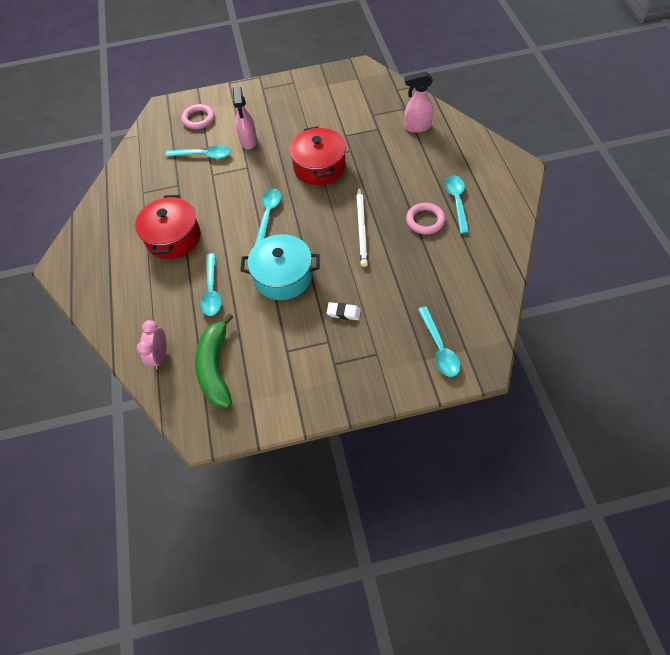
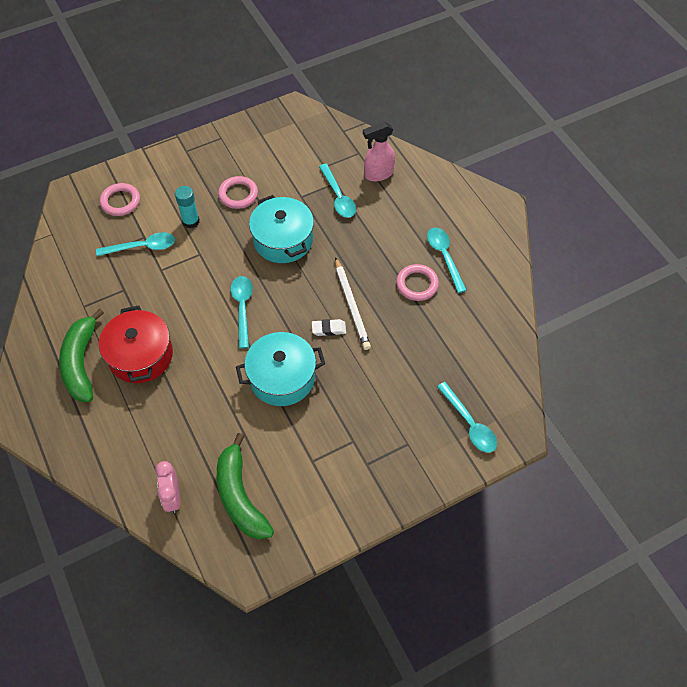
camera: 20 degrees left, 0 degrees up
(125, 235) = (81, 363): none -> green banana
(212, 291) = (207, 410): turquoise spoon -> turquoise spoon (338, 197)
(248, 141) = (191, 221): pink spray bottle -> turquoise glue stick
(293, 126) = (238, 194): none -> pink ring
(319, 167) = (283, 240): red pot -> turquoise pot
(343, 313) = (360, 406): white eraser -> white eraser (329, 329)

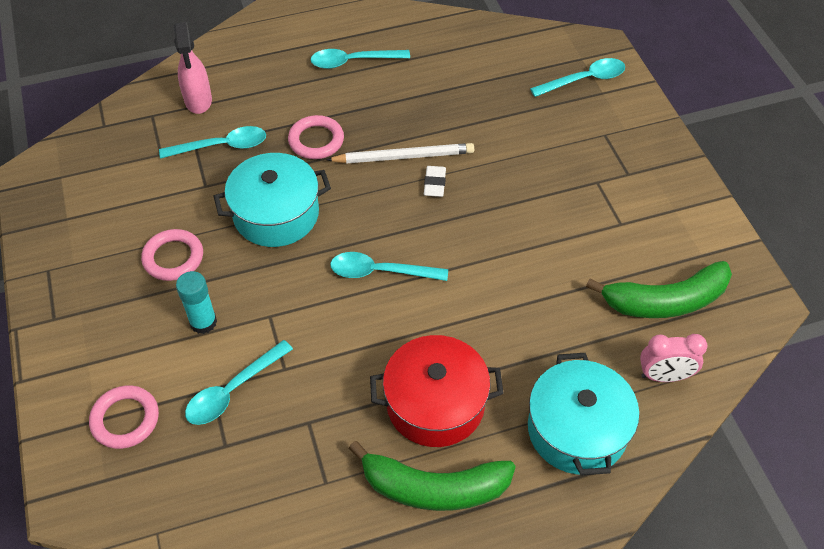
camera: 80 degrees left, 5 degrees down
(143, 247) = (232, 391): turquoise spoon -> turquoise spoon turned 135 degrees counterclockwise
(282, 378) = (499, 240): turquoise pot -> turquoise pot (577, 430)
(417, 284) = (387, 92): pink ring -> pink ring (316, 140)

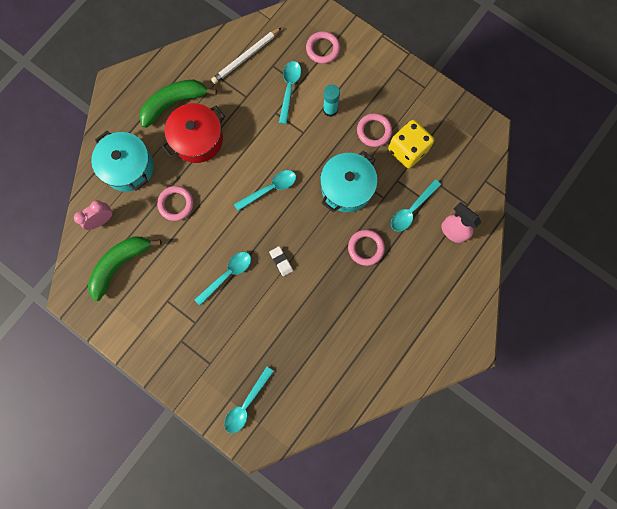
camera: 145 degrees right, 25 degrees up
(156, 210) = (407, 150): none -> yellow dice
(352, 61) = (393, 322): turquoise spoon -> turquoise spoon (228, 275)
(403, 156) = (311, 269): white pencil -> white pencil (246, 57)
(532, 332) = (176, 204): none -> pink ring

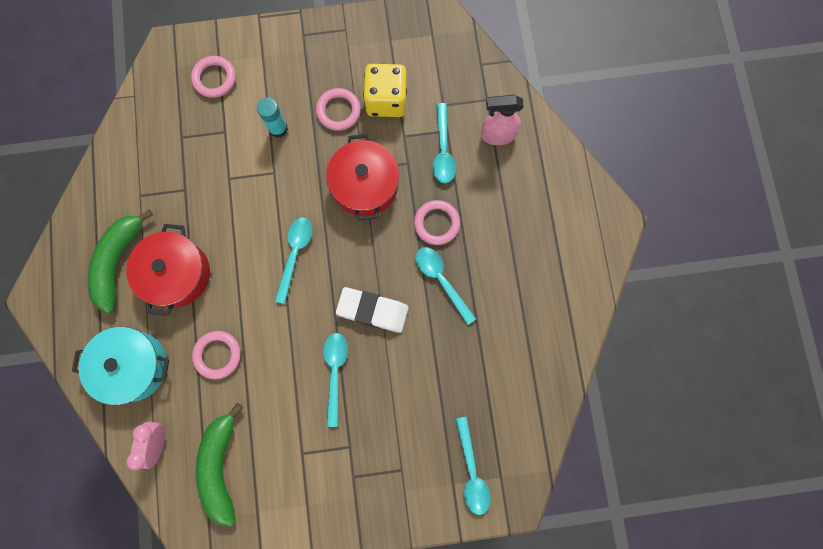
camera: 45 degrees left, 0 degrees up
(246, 57) = (147, 153): white pencil -> none
(281, 261) = (372, 310): white eraser -> white eraser, size x1.85
(289, 88) = (219, 144): turquoise spoon -> turquoise spoon (441, 280)
(346, 187) = (365, 185): turquoise pot -> red pot

